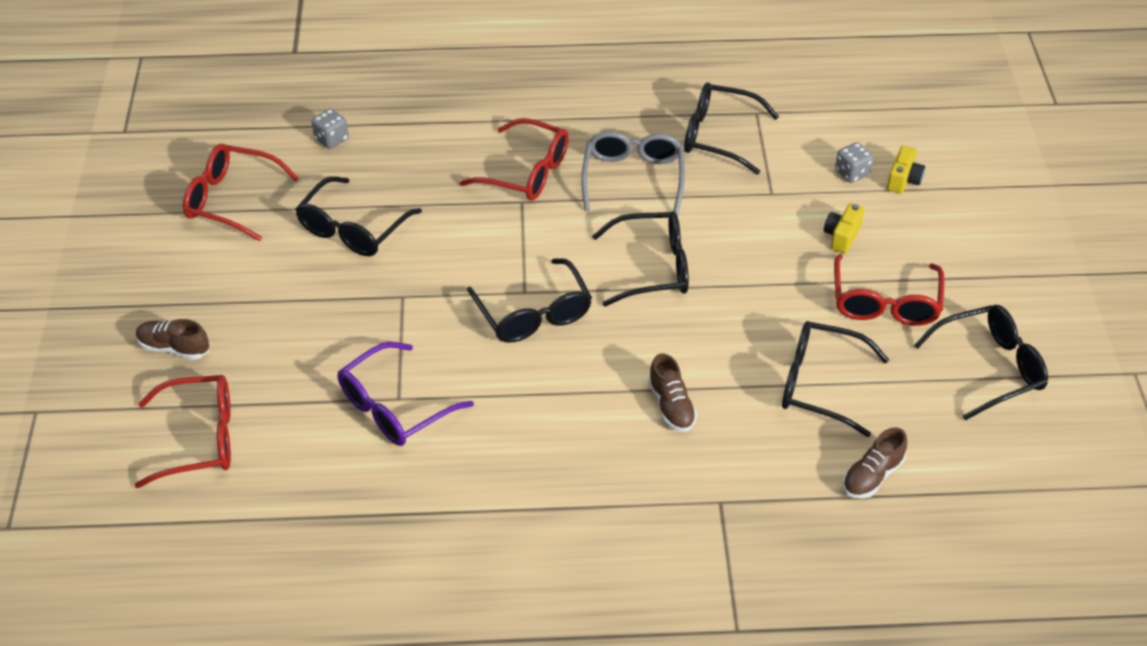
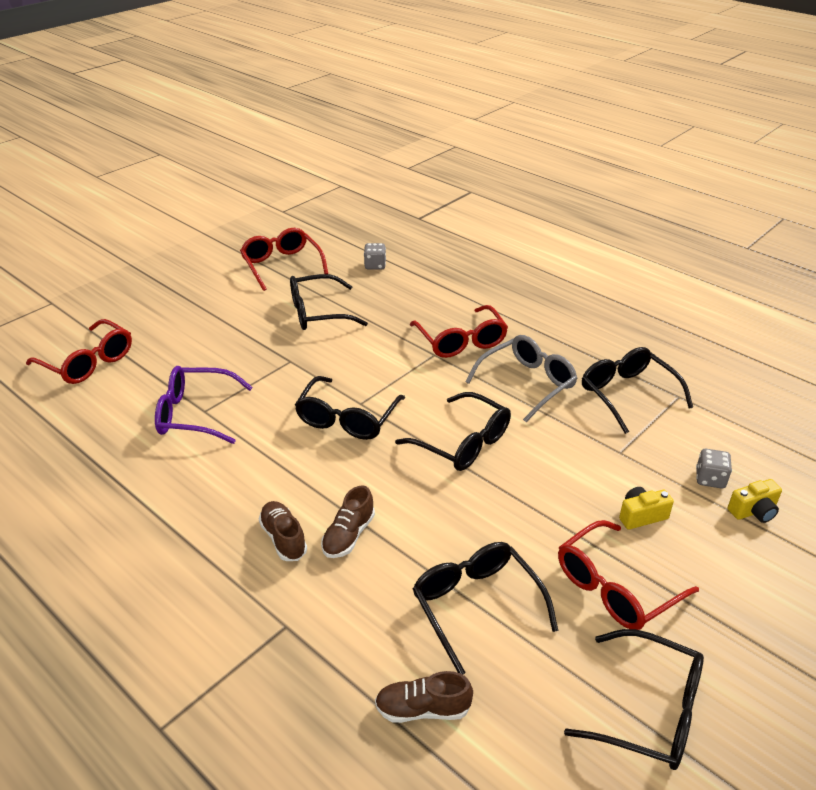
camera: 45 degrees right, 10 degrees down
(174, 348) = (148, 314): brown shoe -> brown shoe (283, 538)

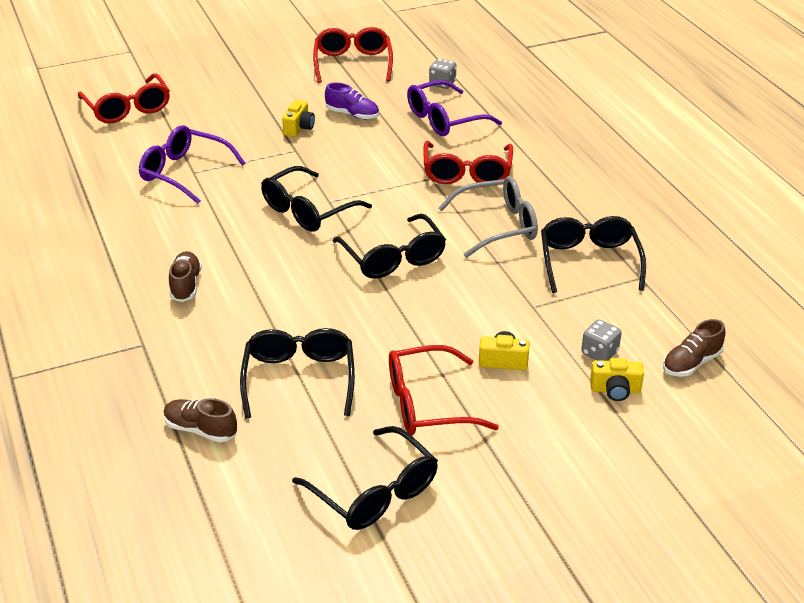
camera: 25 degrees right, 0 degrees up
(277, 338) = (299, 128): none -> yellow camera
(317, 313) = (352, 114): black glasses -> purple shoe
(348, 535) = (238, 298): brown shoe -> brown shoe (691, 363)
(402, 297) = (444, 119): none -> purple glasses

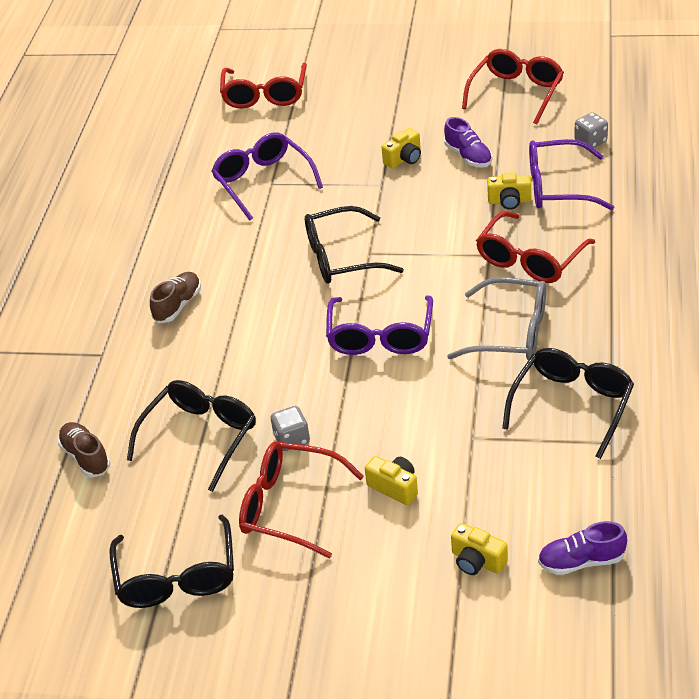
camera: 35 degrees right, 5 degrees up
(393, 258) = (380, 337): black glasses -> purple glasses
(414, 137) = (509, 201): none -> yellow camera
(599, 353) = (495, 514): grey dice -> grey dice (292, 439)
(691, 363) = (581, 561): brown shoe -> purple shoe

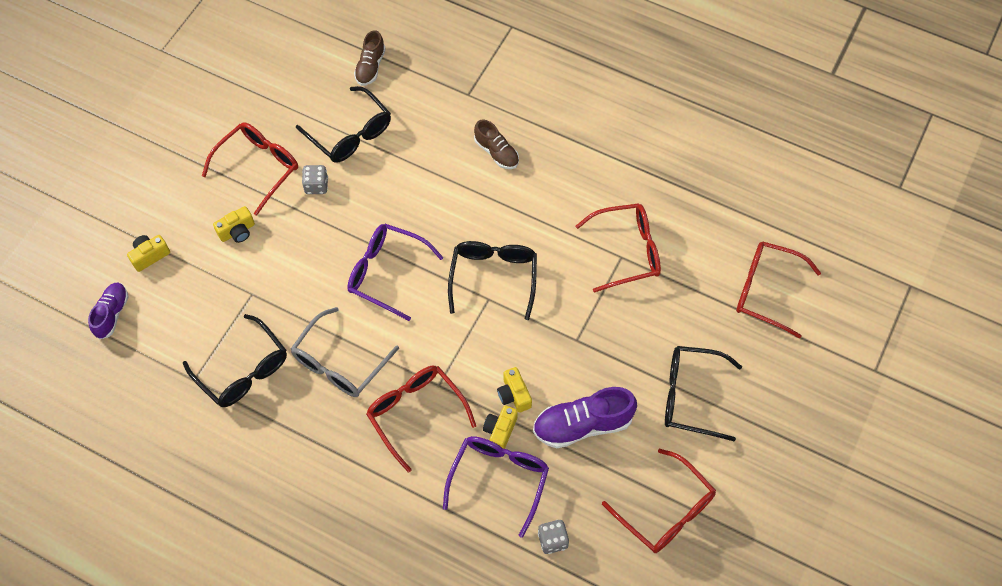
camera: 105 degrees right, 20 degrees up
(86, 457) = (370, 67): brown shoe -> brown shoe turned 120 degrees clockwise
(177, 577) = (240, 94): black glasses -> black glasses (690, 396)
(263, 181) = (627, 251): purple glasses -> red glasses
(404, 159) = (605, 371): yellow camera -> yellow camera (514, 395)
(468, 156) = (582, 425): purple shoe -> purple shoe, size x1.61

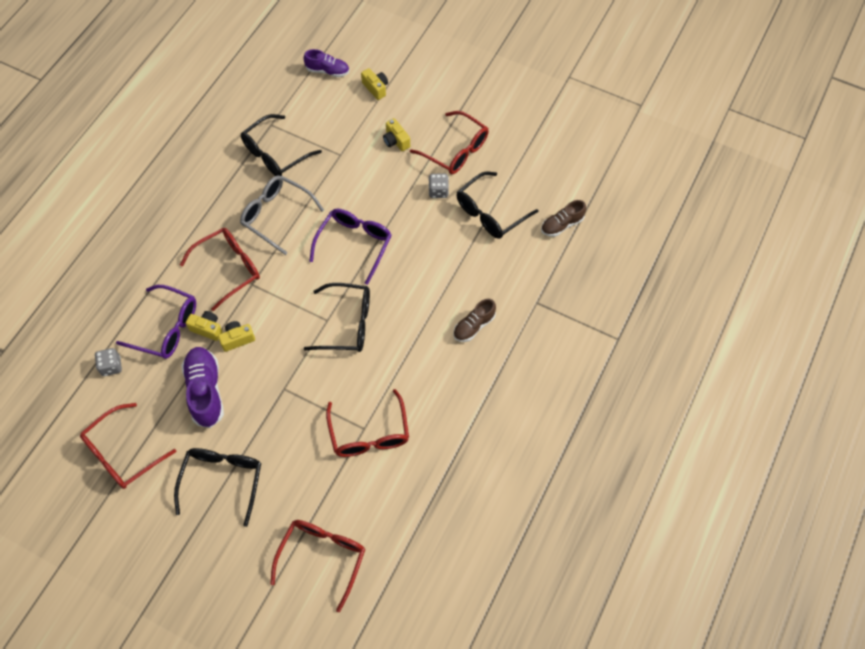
camera: 90 degrees right, 0 degrees up
(370, 67) = (562, 225): brown shoe -> brown shoe turned 45 degrees counterclockwise

